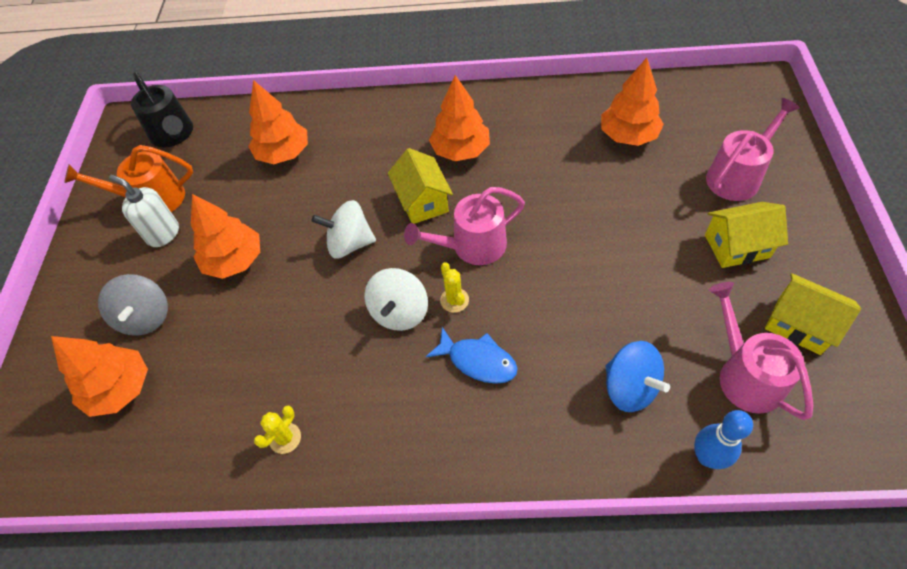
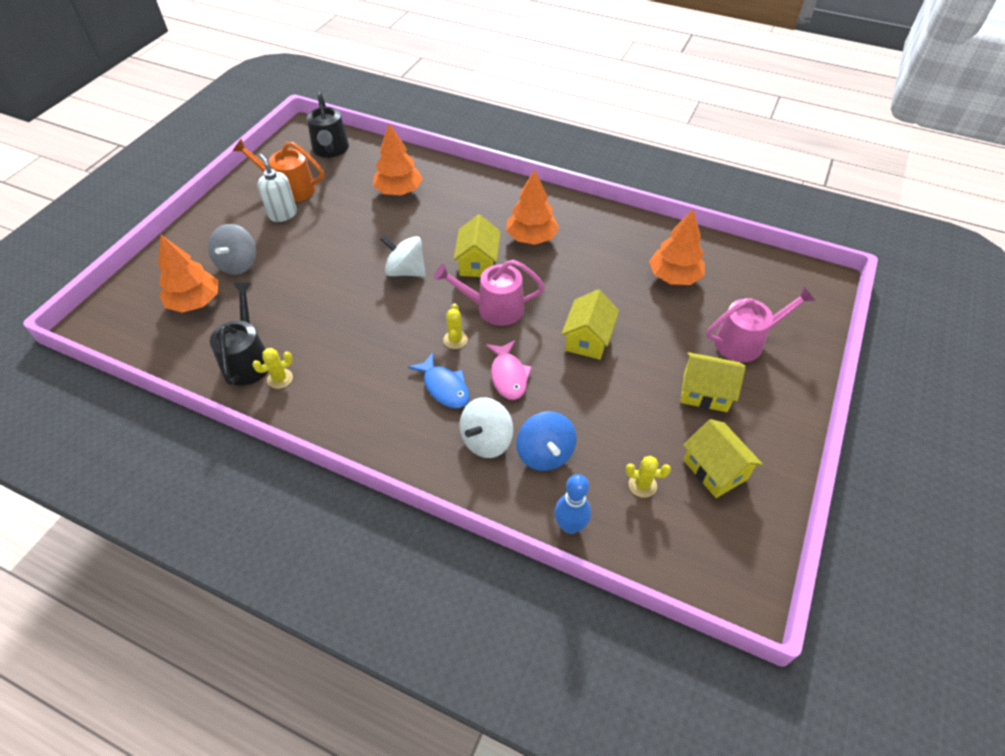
camera: 20 degrees right, 5 degrees down
(231, 432) = (247, 360): none -> black watering can
(234, 260) = (319, 250): orange tree -> none
(399, 312) = (410, 331): white spinning top -> white spinning top (486, 440)
(536, 316) = (508, 376): none -> pink fish
(589, 239) = (588, 339): none -> yellow house
(745, 375) = (642, 485): pink watering can -> yellow cactus

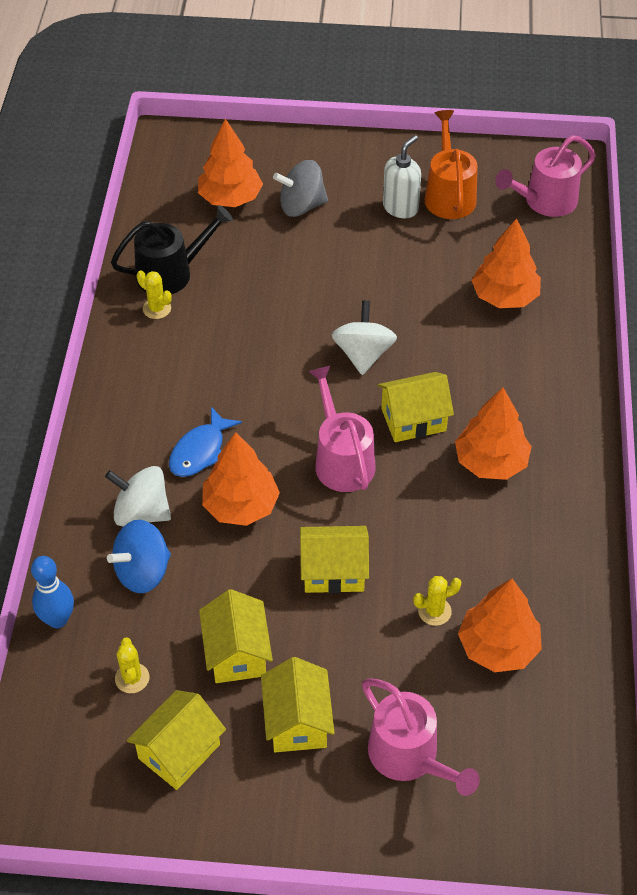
camera: 70 degrees right, 0 degrees up
(330, 150) = (545, 201): black watering can -> pink watering can
(455, 340) = (274, 438): yellow cactus -> yellow cactus (434, 611)
(508, 376) = (241, 506): pink fish -> orange tree
(639, 412) = (237, 653): none -> yellow house

